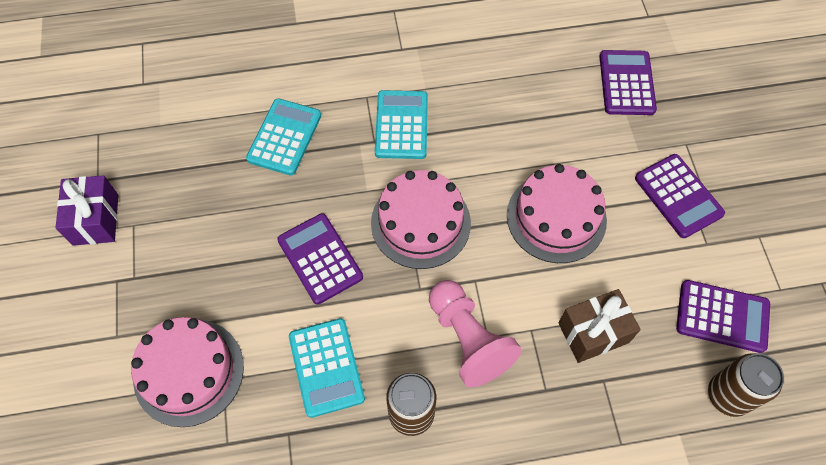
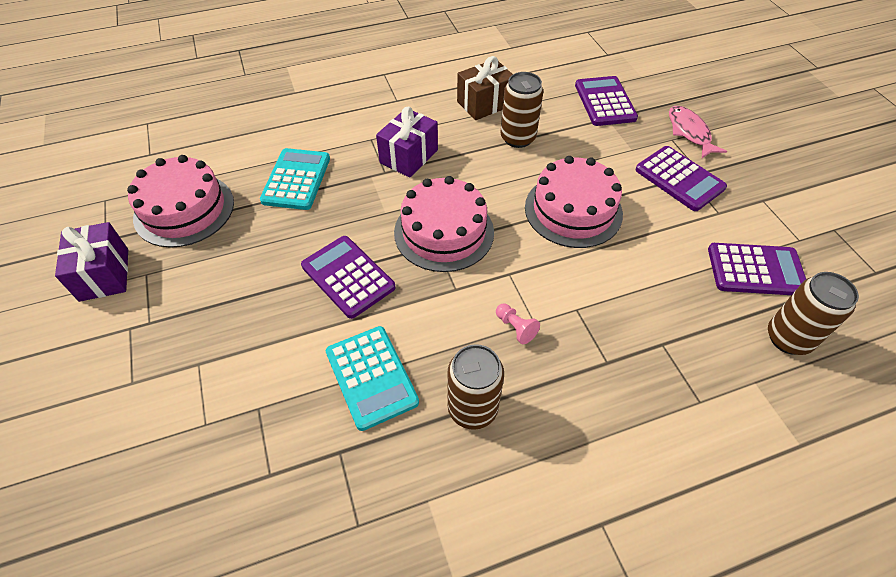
camera: 10 degrees left, 10 degrees down
(189, 372) = (218, 406): pink cake -> pink cake (184, 210)
(401, 125) = (409, 156): turquoise calculator -> purple gift
(468, 340) = (515, 328): pink pawn -> pink pawn, size x0.42
(520, 118) = (517, 138): none -> brown can
(593, 333) = (638, 302): brown gift -> brown gift (484, 103)
(708, 138) = (689, 132): none -> pink fish

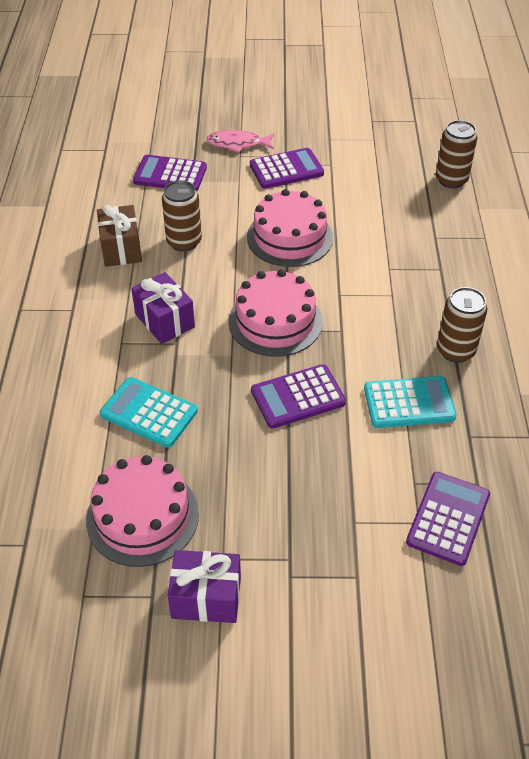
camera: 70 degrees left, 5 degrees down
(515, 328) = (393, 307): pink pawn -> none
(756, 270) = (391, 170): purple calculator -> purple calculator (448, 518)

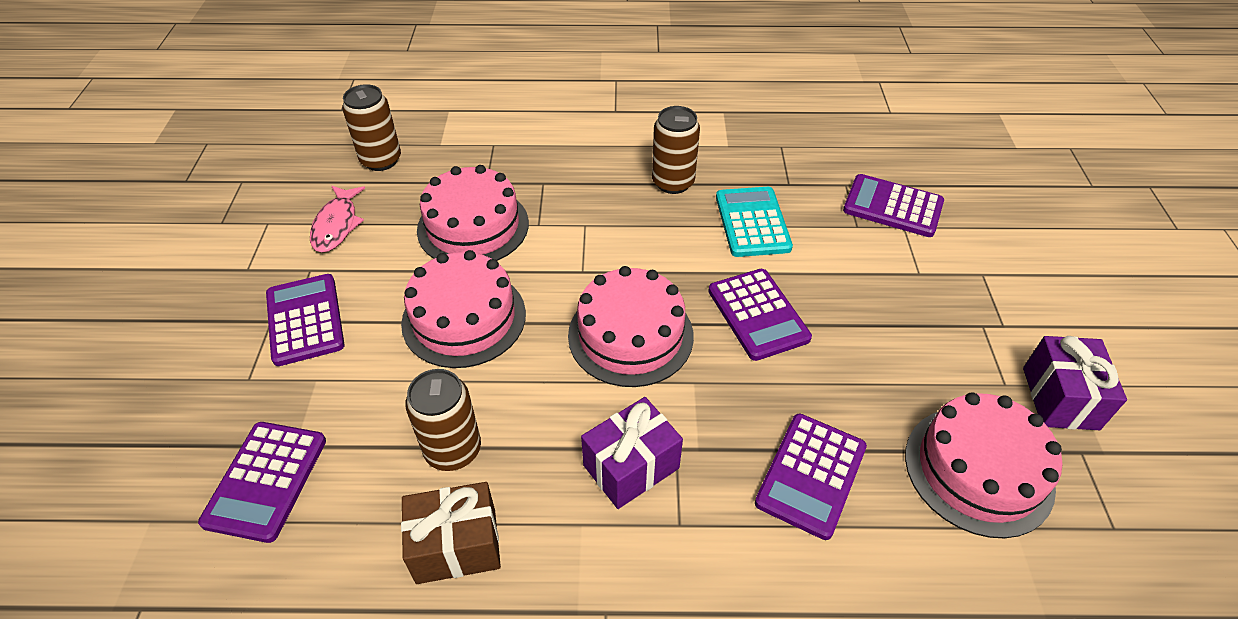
camera: 90 degrees left, 0 degrees up
(149, 413) = (810, 475): turquoise calculator -> purple calculator
(238, 144) = (213, 382): pink fish -> pink fish (337, 225)
(382, 234) = (473, 226): none -> pink cake

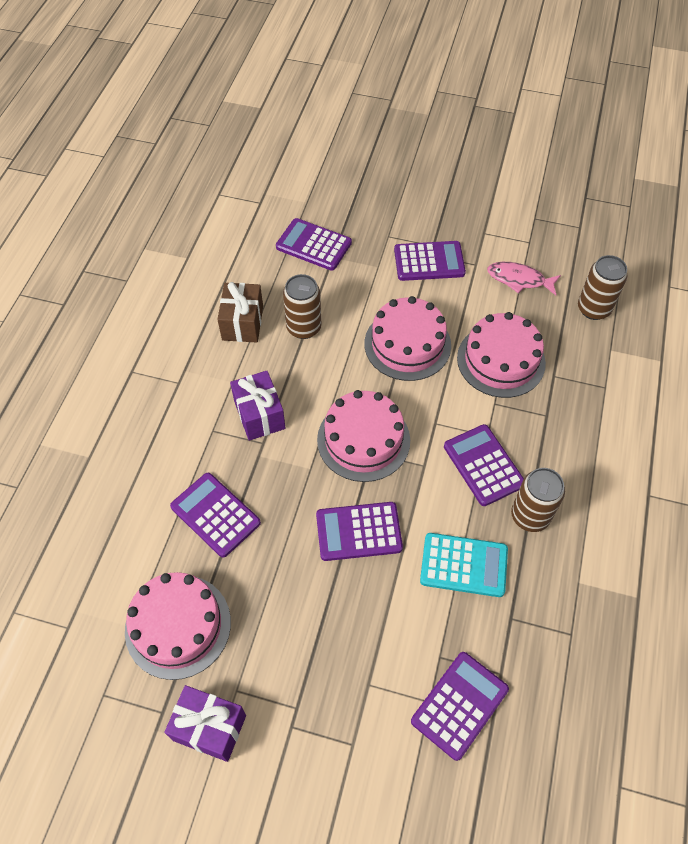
camera: 105 degrees right, 10 degrees up
(625, 223) = (483, 465): none -> purple calculator

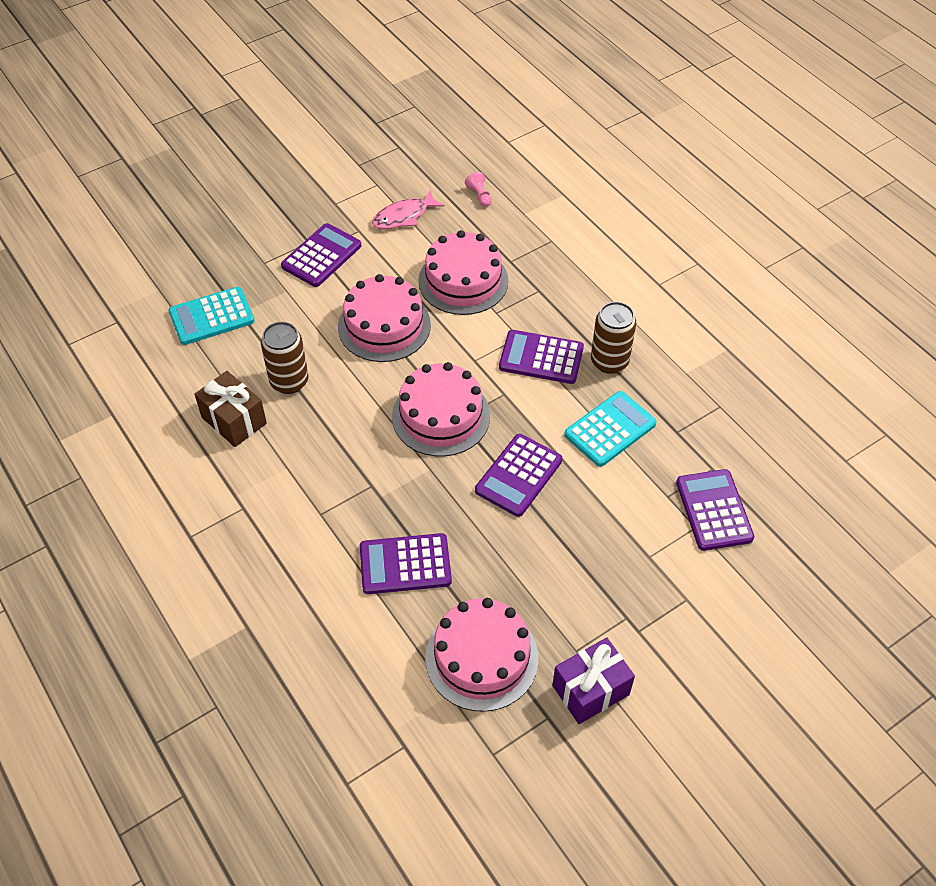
camera: 50 degrees left, 5 degrees down
(259, 415) = (341, 470): purple gift -> none
(313, 245) = (211, 316): purple calculator -> turquoise calculator
(593, 309) = (479, 196): brown can -> pink pawn

